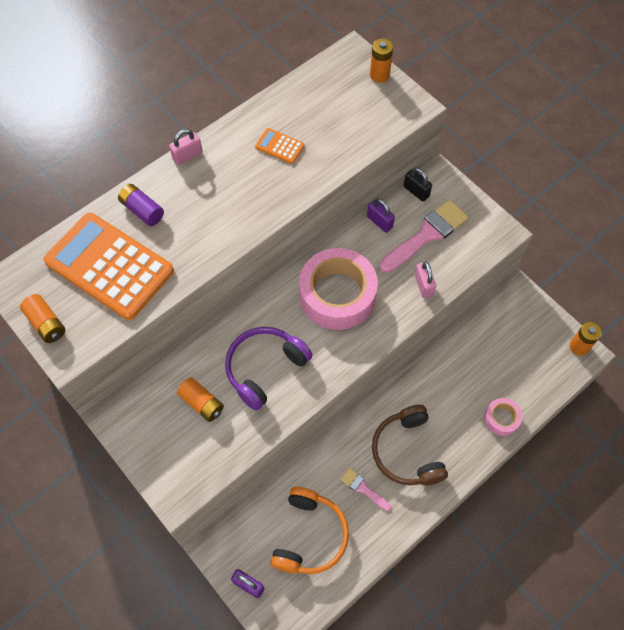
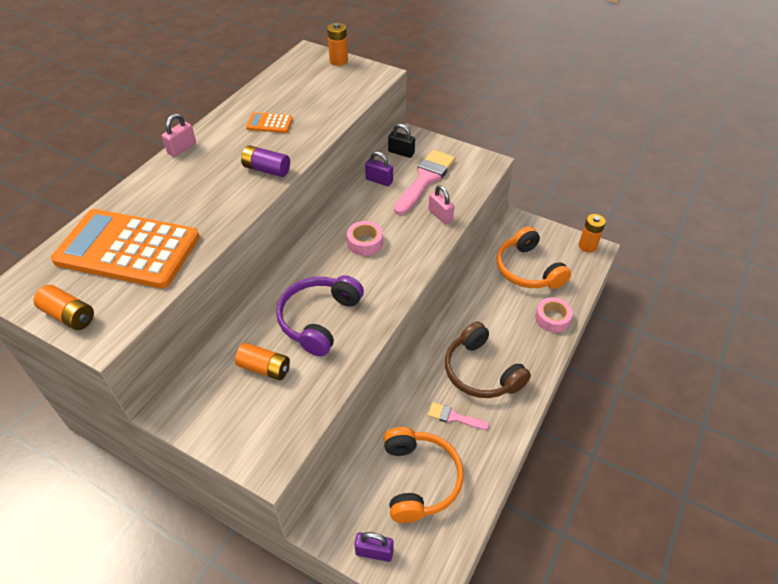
camera: 20 degrees left, 15 degrees down
(142, 210) = (149, 198): purple battery -> purple battery (266, 169)
(337, 295) = (365, 242): pink tape -> pink tape, size x0.47
(503, 355) = (528, 269): none -> orange headphones

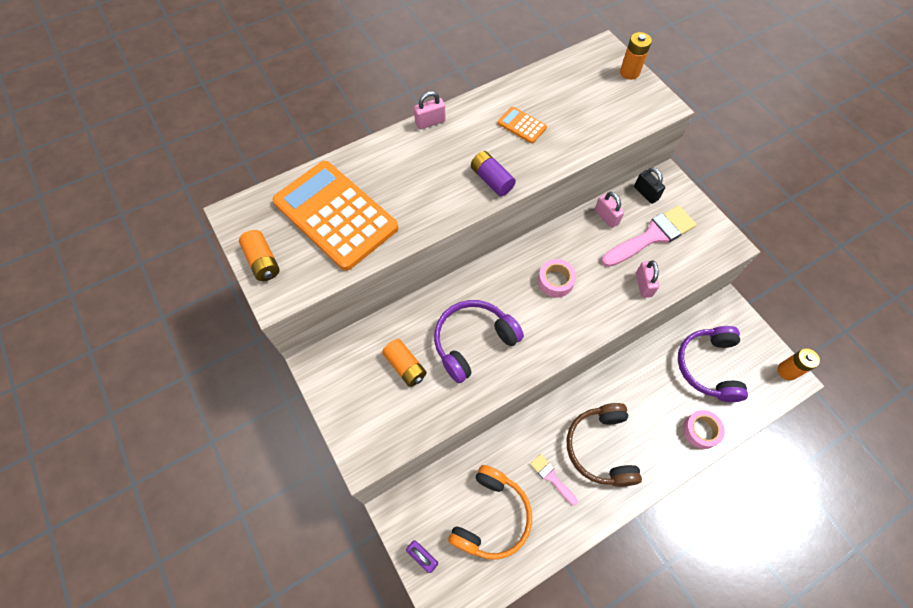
camera: 30 degrees right, 15 degrees up
(379, 180) = (606, 217): purple padlock -> pink padlock
(528, 269) = (708, 366): orange headphones -> purple headphones

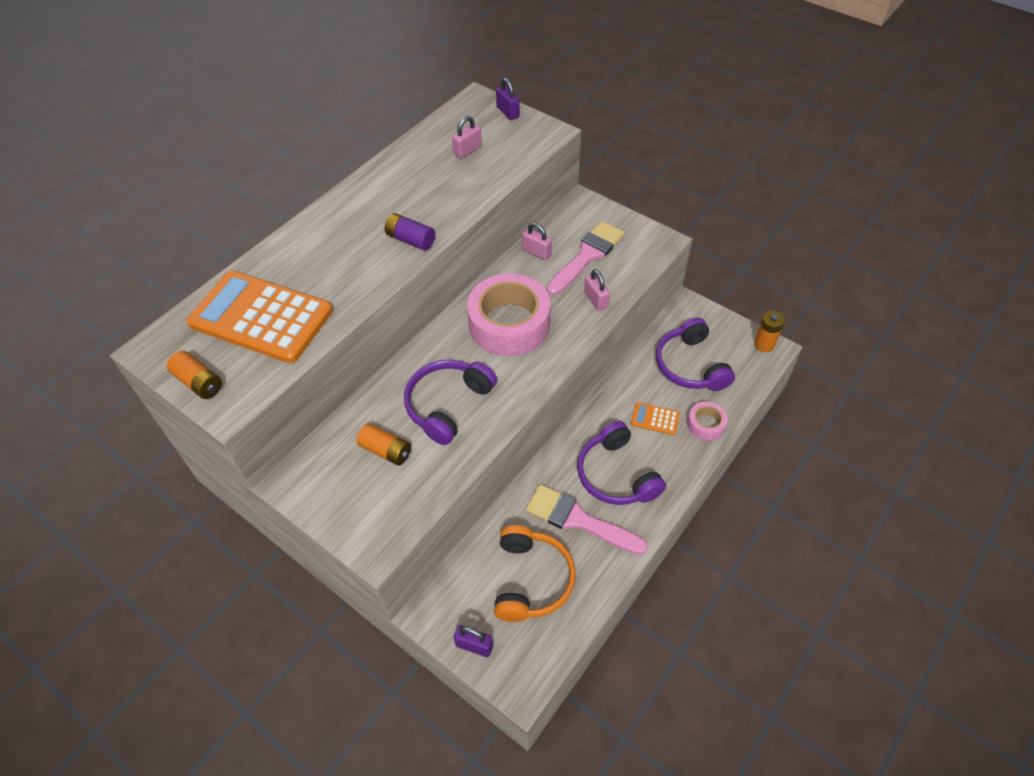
camera: 20 degrees left, 10 degrees down
(430, 122) = (327, 207): pink padlock -> pink padlock (467, 150)
(522, 125) = (421, 185): orange calculator -> orange calculator (655, 419)
(551, 477) = (578, 520): pink brush -> pink brush, size x1.96
(555, 281) = (509, 324): pink tape -> pink tape, size x2.13
(600, 448) = (616, 475): brown headphones -> purple headphones
(629, 72) = (508, 112): orange battery -> purple padlock
(646, 193) = (567, 220): black padlock -> none

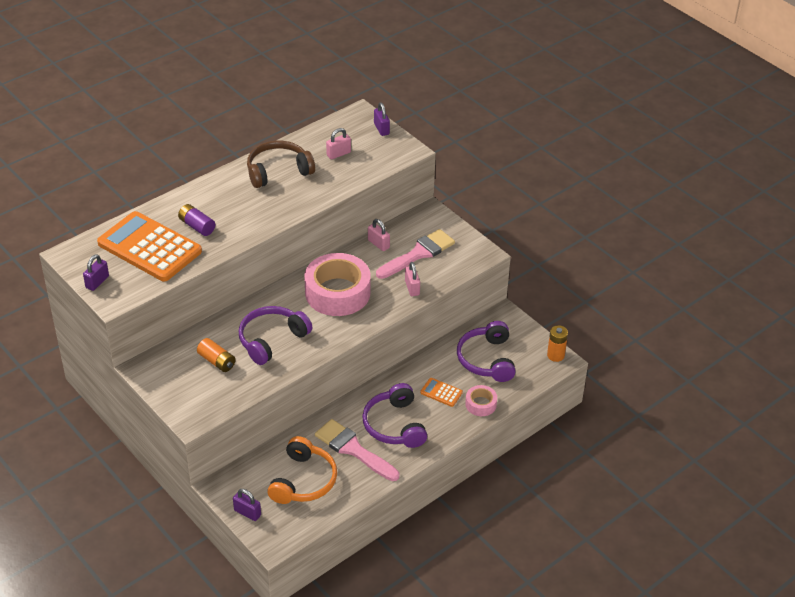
camera: 10 degrees right, 10 degrees down
(199, 382) = (97, 282): orange battery -> purple padlock
(401, 185) = (278, 171): none -> brown headphones
(410, 240) = (273, 213): purple battery -> purple battery (197, 226)

